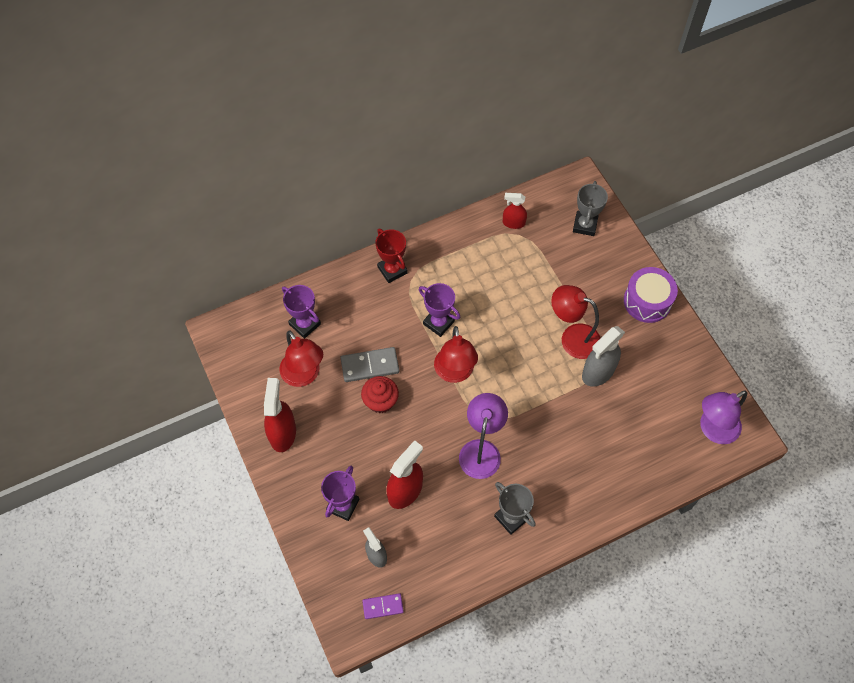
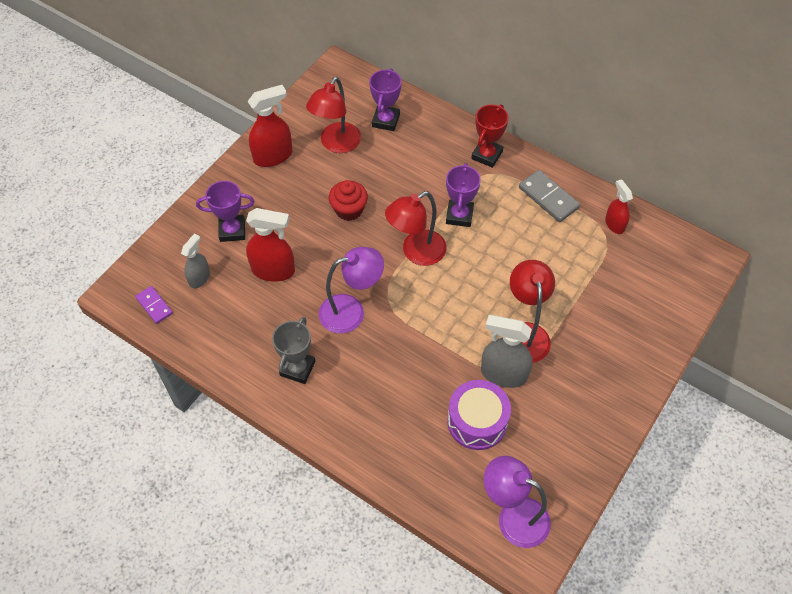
camera: 60 degrees right, 5 degrees down
(370, 365) = (378, 185): grey domino -> grey domino (548, 198)
(585, 225) = (663, 286): grey trophy -> none
(647, 301) = (620, 384): purple drum -> purple drum (477, 421)

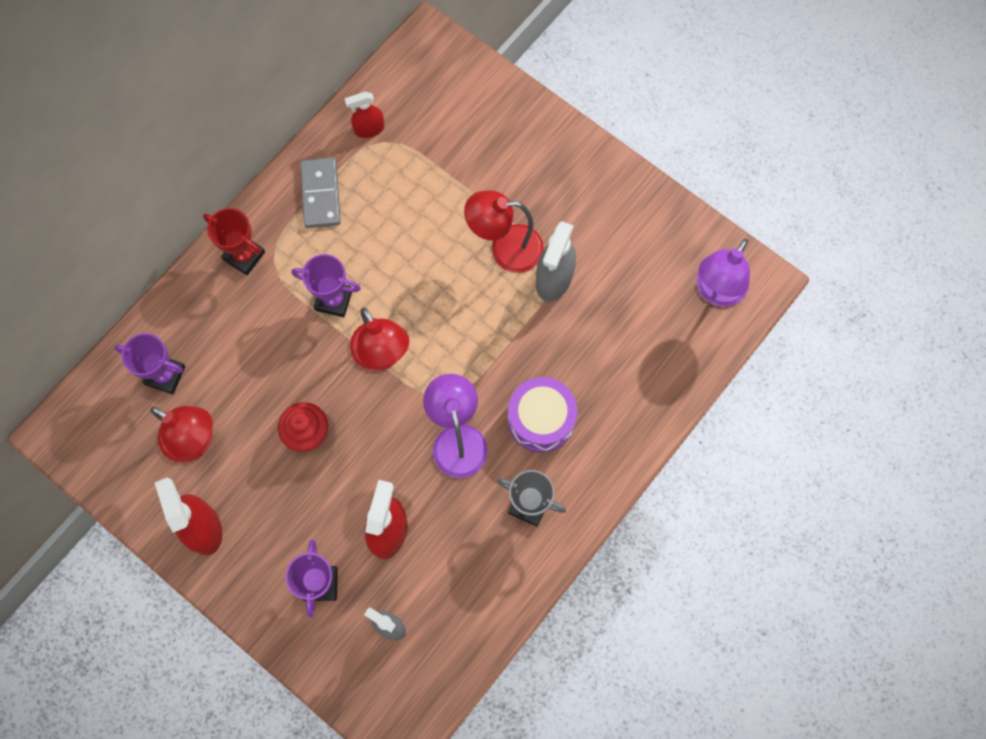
camera: 85 degrees left, 15 degrees up
(154, 306) = (425, 684): purple domino -> none
(477, 421) = (609, 314): purple drum -> purple drum (541, 419)
(548, 198) = (320, 194): grey domino -> grey domino turned 60 degrees counterclockwise

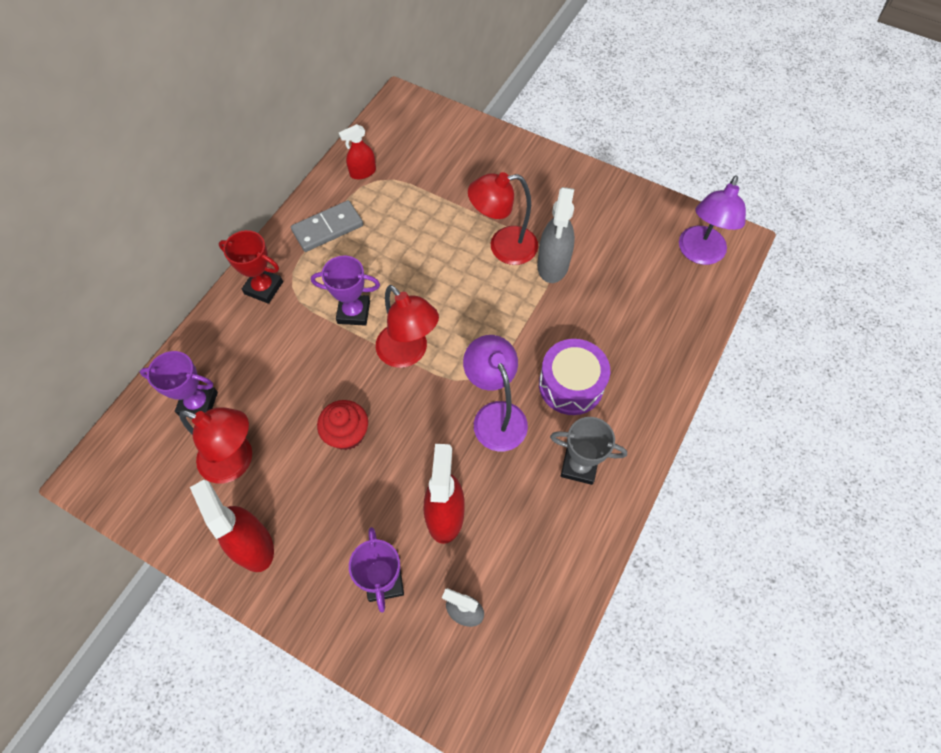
camera: 10 degrees left, 10 degrees down
(320, 194) = (327, 228): grey domino -> grey domino turned 75 degrees clockwise

